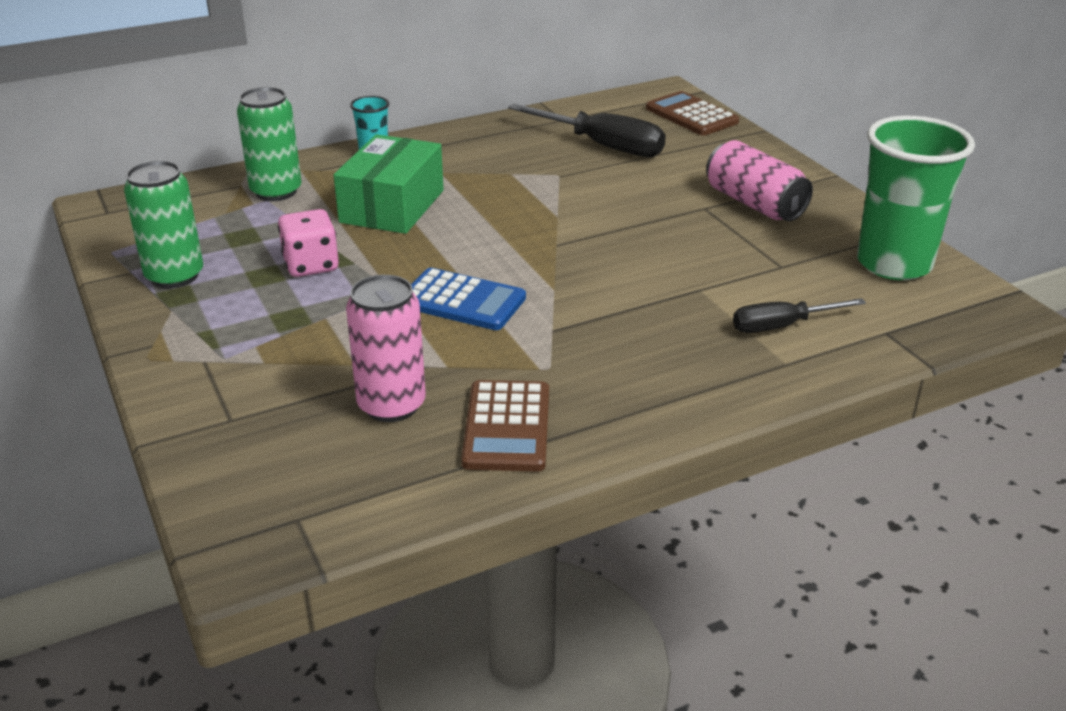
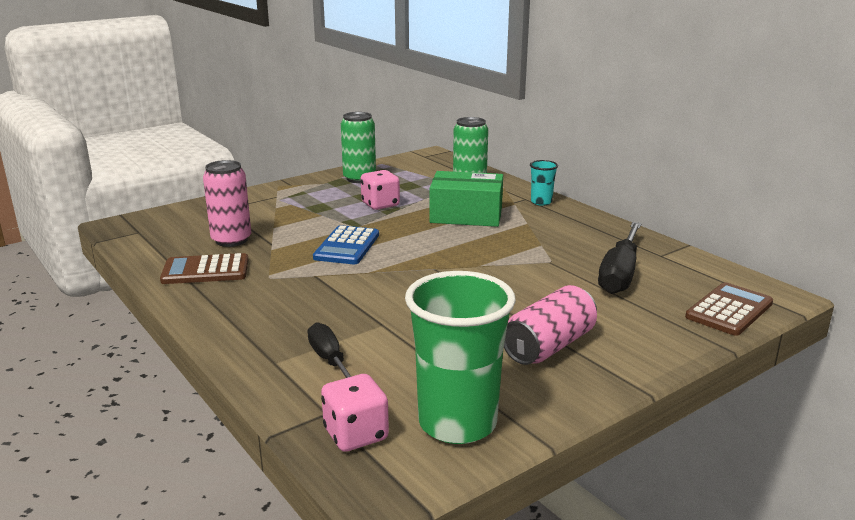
camera: 80 degrees right, 10 degrees down
(921, 317) = (356, 434): none -> pink dice

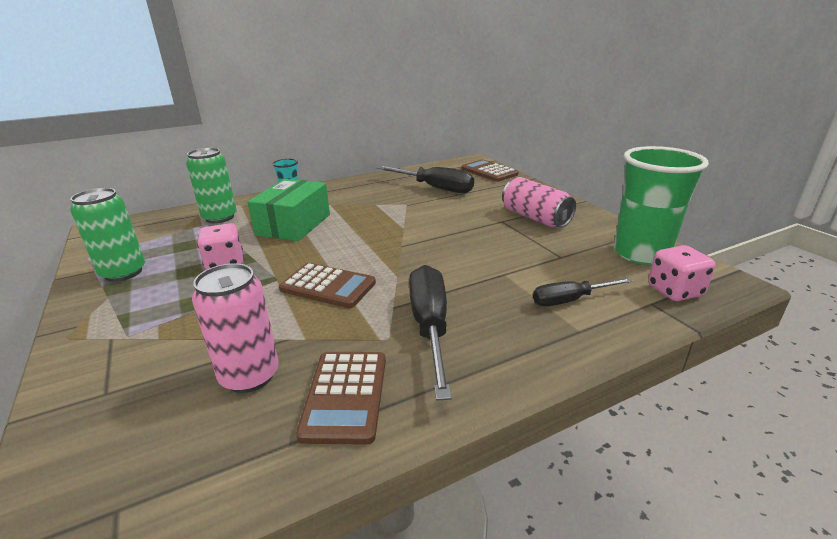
camera: 80 degrees left, 5 degrees up
(284, 292) = (430, 326): none -> black screwdriver
(347, 246) = (328, 286): blue calculator -> brown calculator

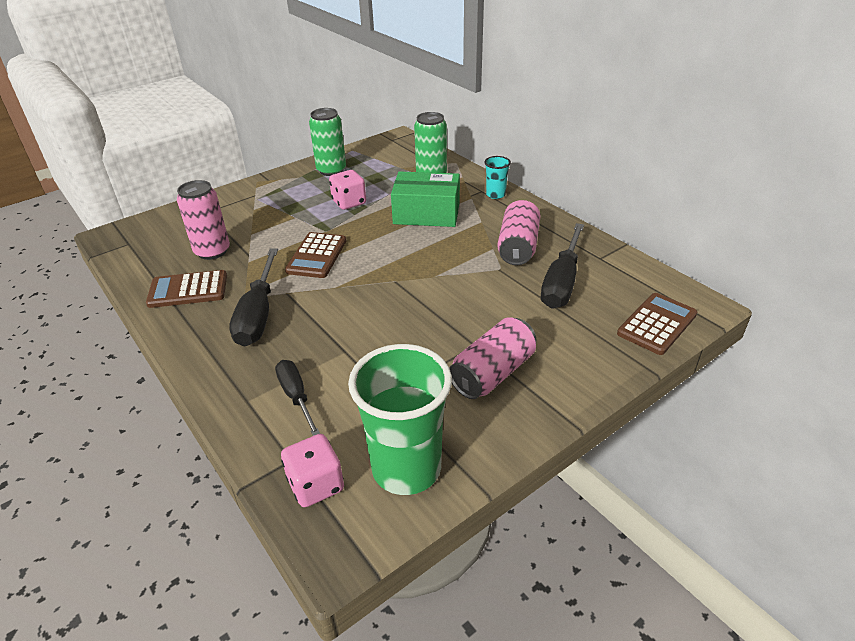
camera: 80 degrees right, 10 degrees up
(379, 196) = (518, 247): none -> pink can
(430, 326) = (258, 314): black screwdriver -> black screwdriver turned 105 degrees clockwise

